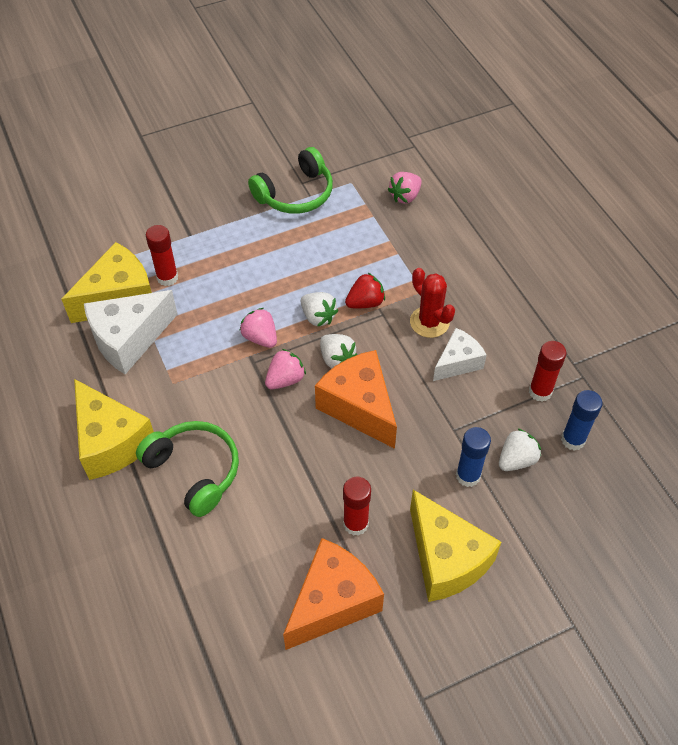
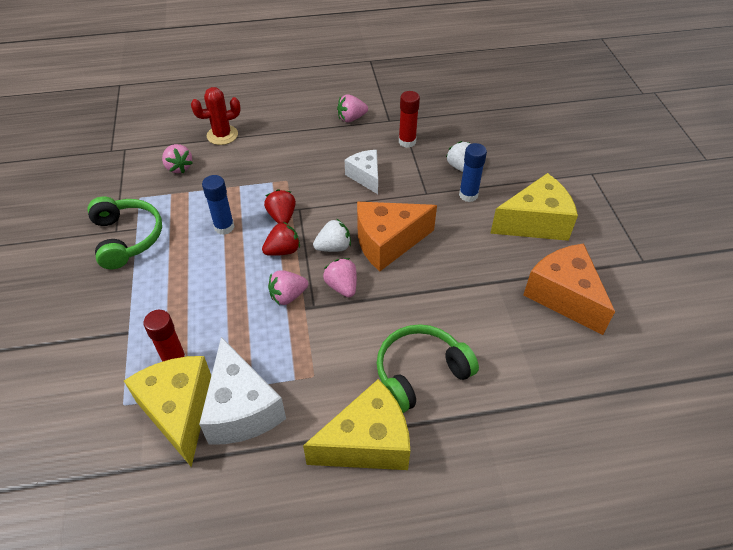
camera: 75 degrees left, 5 degrees down
(318, 317) = (283, 250): white strawberry -> red strawberry
(355, 524) = (497, 268): red glue stick -> none
(429, 322) = (320, 183): red cactus -> red cactus (222, 135)
(558, 324) = (351, 118): none -> pink strawberry
(573, 440) = (451, 137): blue glue stick -> blue glue stick (224, 227)

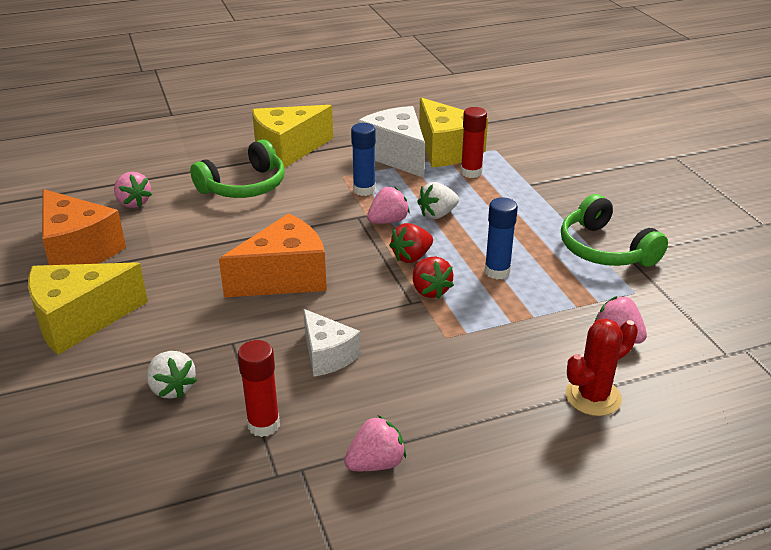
camera: 170 degrees right, 15 degrees down
(333, 247) = (351, 266): white strawberry -> white strawberry (437, 214)
(342, 286) = (331, 234): pink strawberry -> pink strawberry (133, 203)
(468, 195) = (168, 346): blue glue stick -> blue glue stick (364, 190)

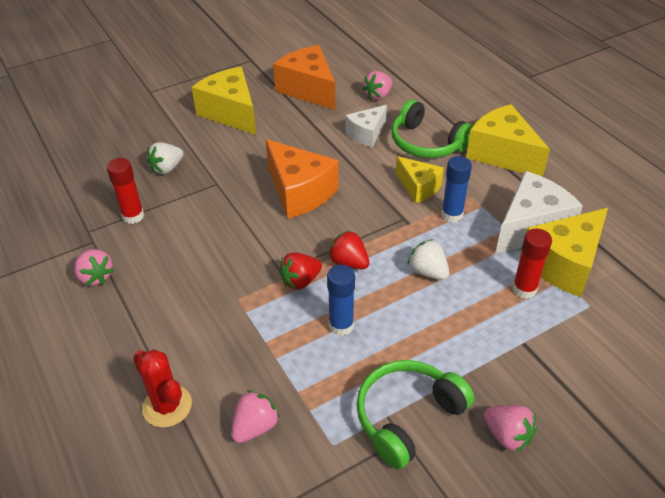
camera: 80 degrees right, 10 degrees up
(78, 250) = (308, 90): orange cheese -> orange cheese turned 105 degrees clockwise
(314, 201) = (418, 187): none -> yellow cheese
(327, 355) = (207, 233): white cheese -> white cheese (366, 134)
(388, 221) = (403, 239): pink strawberry -> pink strawberry (507, 435)

